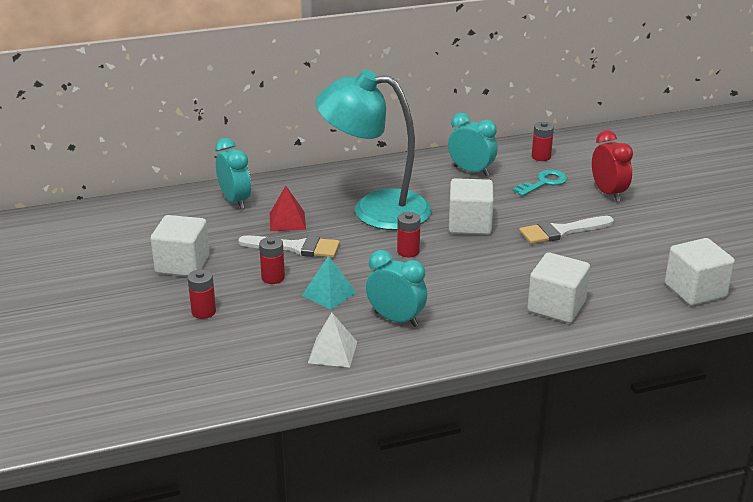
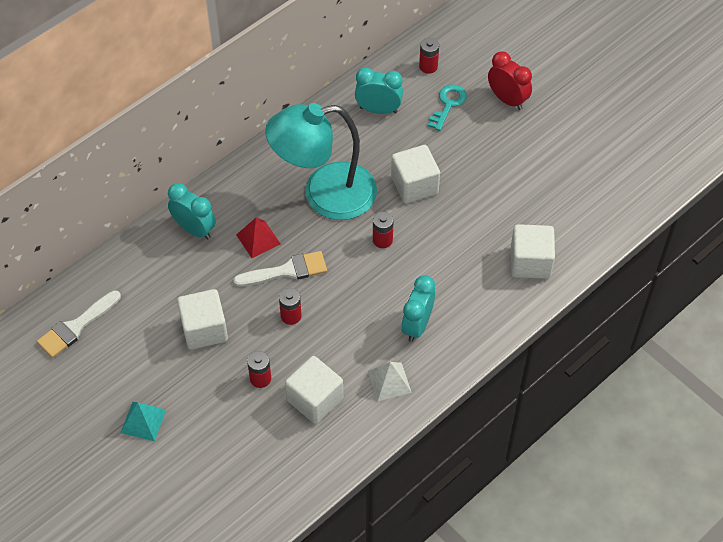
camera: 25 degrees left, 25 degrees up
(329, 293) = (348, 317): turquoise pyramid -> turquoise pyramid (143, 421)
(396, 319) = (417, 325): turquoise clock -> turquoise clock turned 75 degrees counterclockwise
(561, 231) = (492, 166): white brush -> white brush (76, 327)
(695, 290) = (623, 202): white cube -> white cube (315, 399)

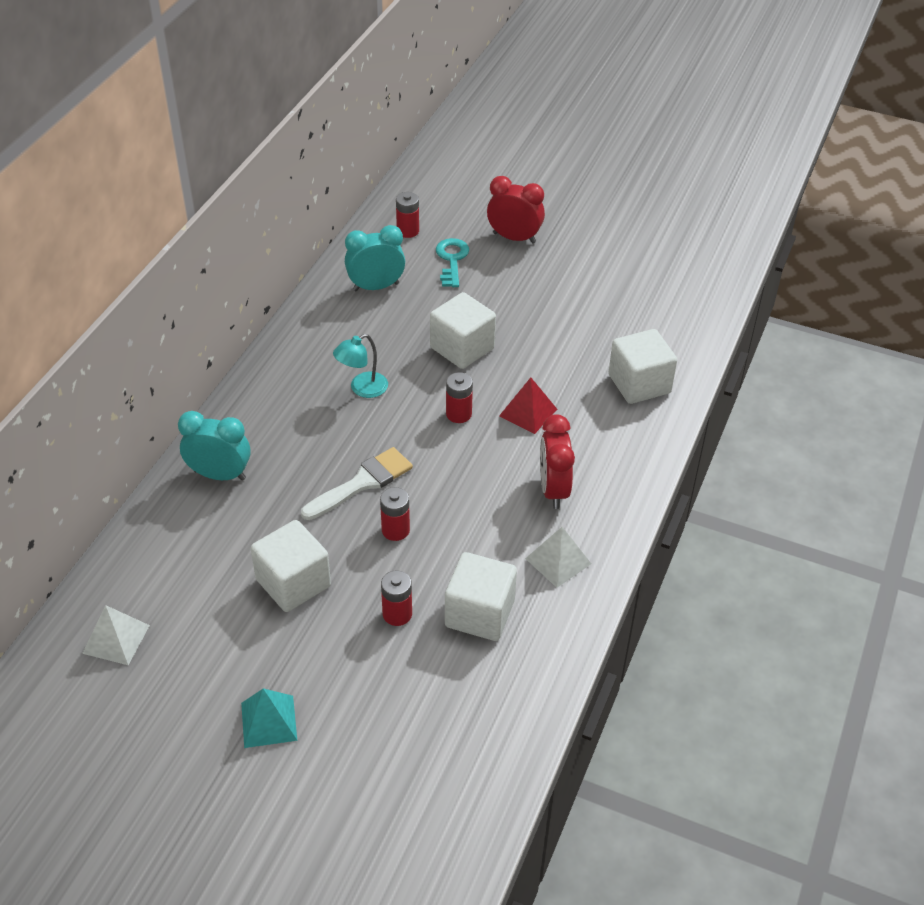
camera: 25 degrees left, 10 degrees down
(76, 327) = (116, 639): white brush -> white pyramid
(258, 239) = (307, 460): red pyramid -> red pyramid (528, 412)
(324, 194) = (362, 389): turquoise lamp -> turquoise lamp, size x0.40
(417, 325) = (553, 489): turquoise clock -> red clock

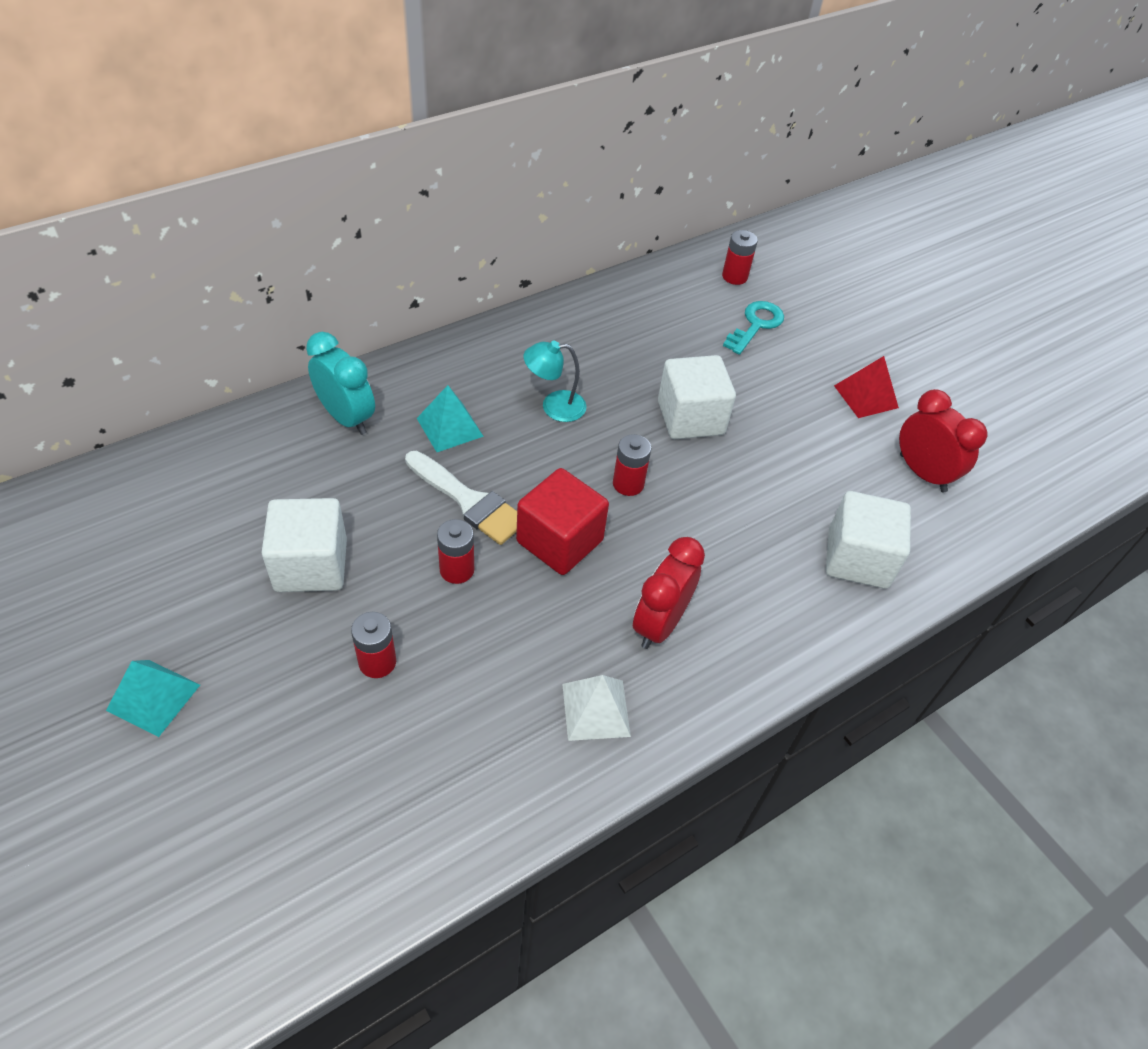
camera: 30 degrees right, 5 degrees up
(116, 639) = (110, 523): white pyramid -> none
(301, 441) = (450, 427): none -> turquoise pyramid
(362, 483) = (469, 501): white brush -> white brush turned 45 degrees clockwise
(376, 287) = (655, 314): turquoise clock -> none
(446, 475) = (559, 541): none -> red cube
(479, 613) = (460, 716): white cube -> none
(514, 238) = (841, 334): red clock -> red clock (922, 473)
(528, 412) = (703, 522): red pyramid -> red pyramid (865, 396)

